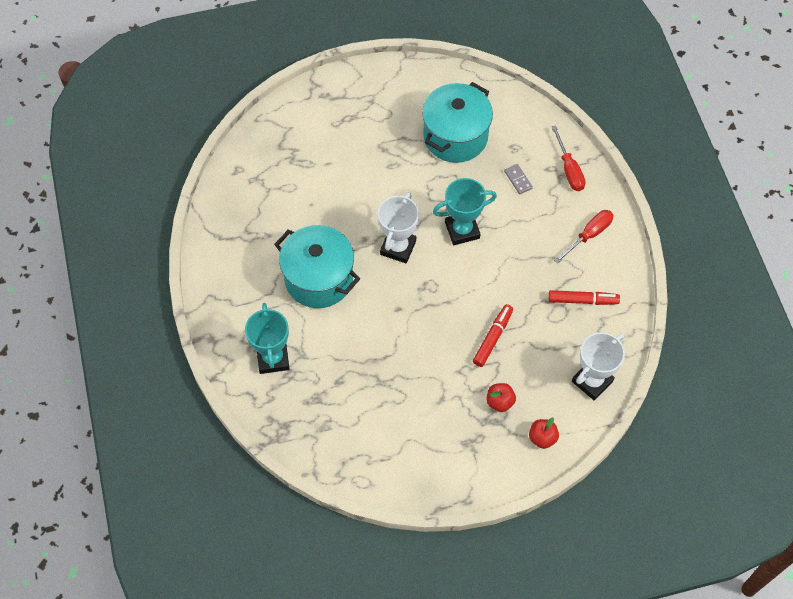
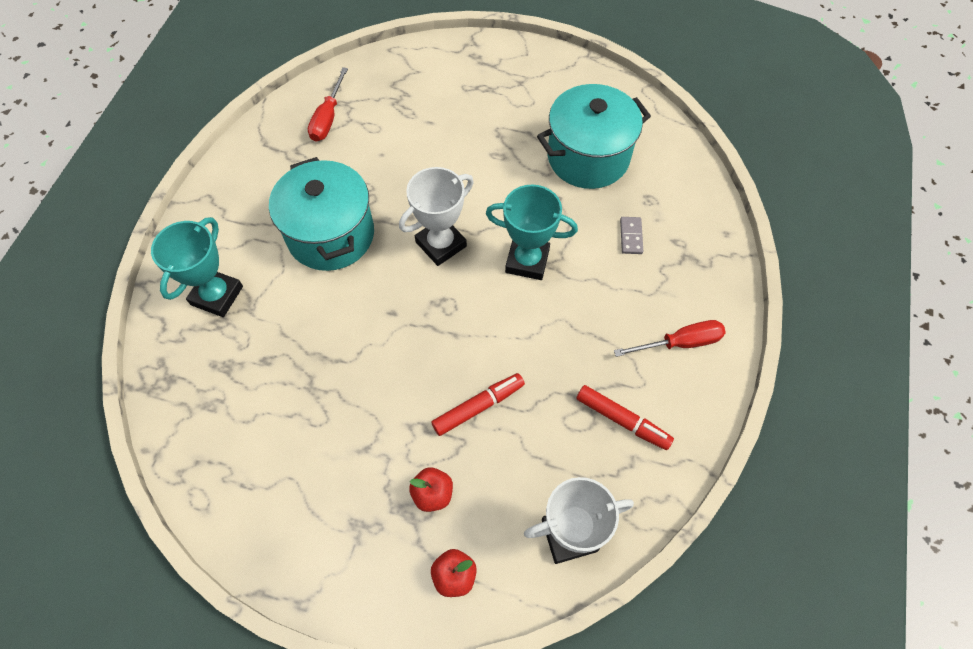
camera: 30 degrees right, 0 degrees up
(569, 169) = (701, 253): red screwdriver -> red screwdriver (328, 118)

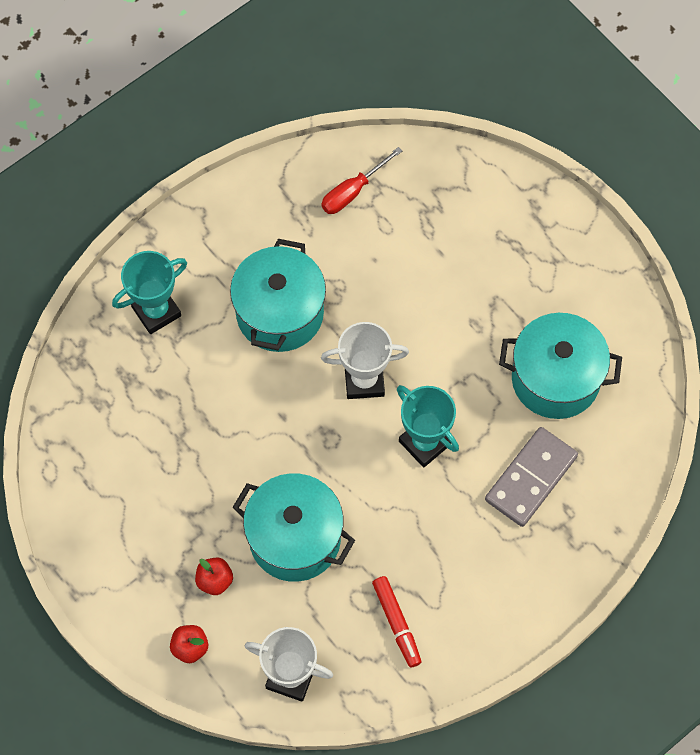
camera: 35 degrees right, 5 degrees up
(478, 407) = (295, 538): red marker -> turquoise pot
(631, 236) = (531, 478): grey domino -> grey domino, size x2.23
(680, 343) = (494, 595): red screwdriver -> none

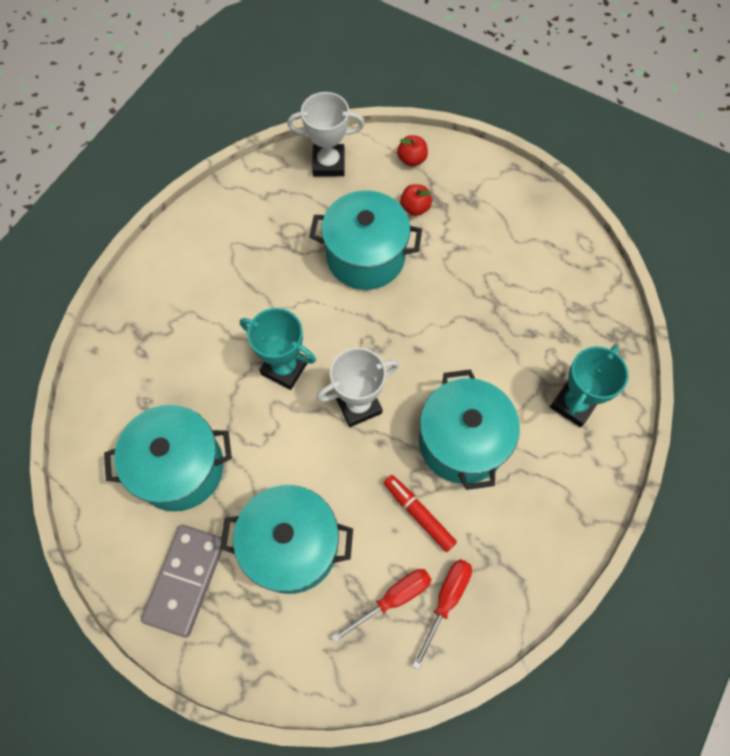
camera: 160 degrees right, 0 degrees up
(396, 623) = (261, 222): red marker -> red marker (418, 514)
(397, 207) = (393, 599): none -> red screwdriver
(471, 277) = (292, 546): none -> turquoise pot
(531, 478) = (181, 368): grey domino -> grey domino (185, 580)

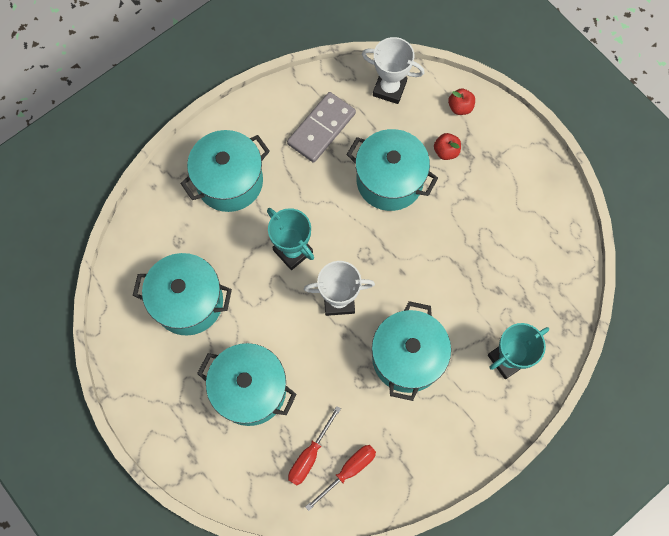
camera: 20 degrees right, 5 degrees up
(183, 315) = (229, 181): none -> turquoise pot
(185, 580) = (165, 386): grey domino -> grey domino (321, 128)
(393, 599) = (310, 455): red screwdriver -> red screwdriver turned 135 degrees clockwise
(418, 514) = (353, 400): red marker -> none

